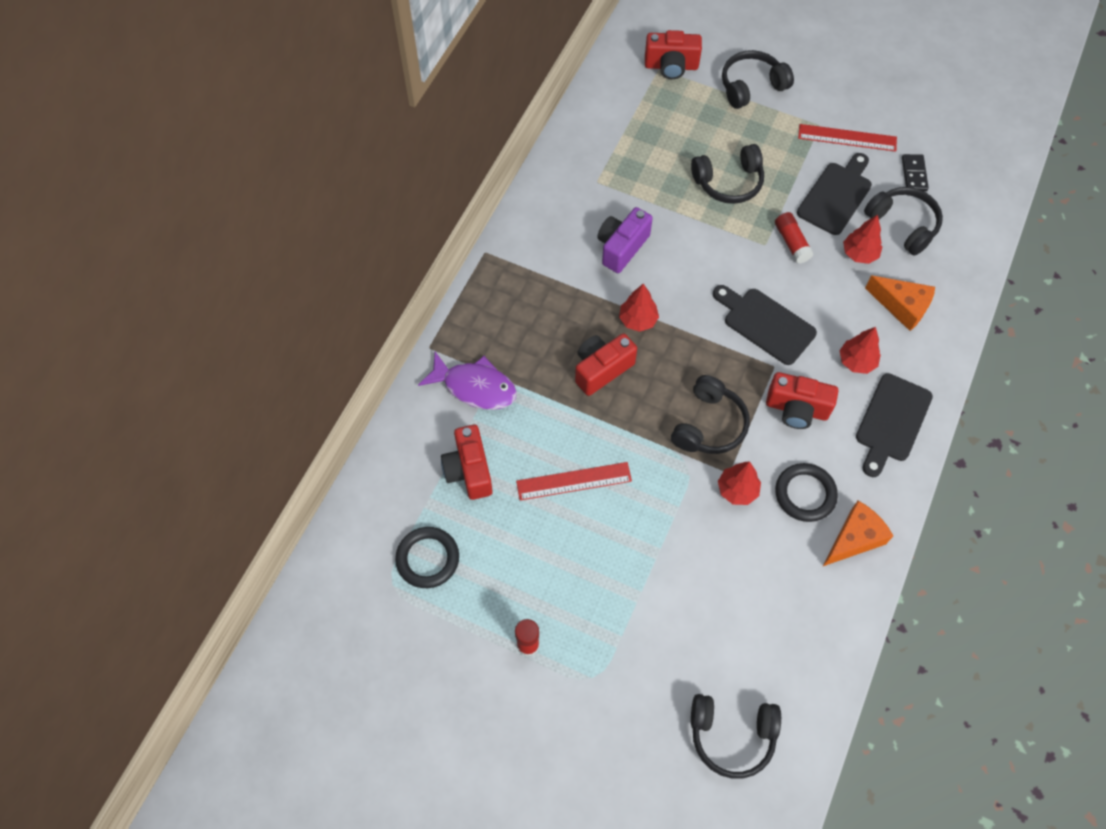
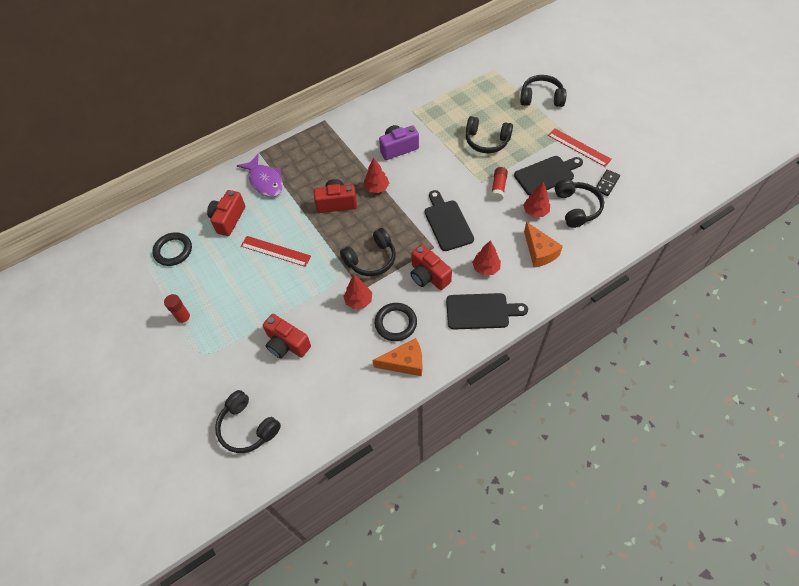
camera: 35 degrees right, 5 degrees down
(671, 66) = (501, 70): red camera -> red camera (287, 344)
(892, 421) = (481, 311): black cutting board -> black cutting board turned 150 degrees counterclockwise

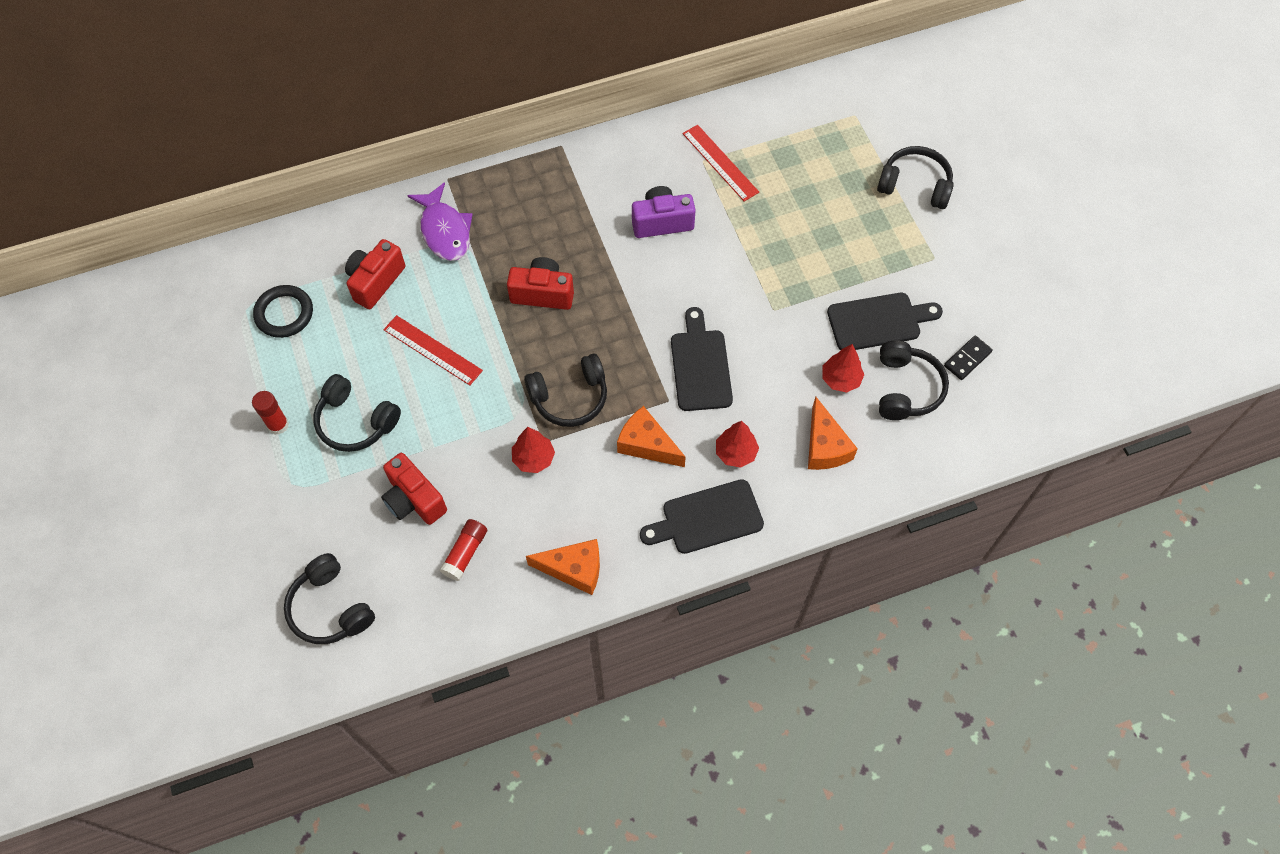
camera: 10 degrees right, 5 degrees up
(376, 188) = (610, 282): red tree -> none
(395, 323) = (578, 506): black ring -> none
(428, 276) = (647, 444): red camera -> orange cheese
(481, 311) = (707, 518): black cutting board -> black cutting board turned 150 degrees clockwise
(486, 141) = (803, 241): black headphones -> black headphones (355, 422)
(498, 188) = (796, 326): red glue stick -> red glue stick (465, 553)
(579, 147) = (945, 286): red ruler -> red ruler (720, 163)

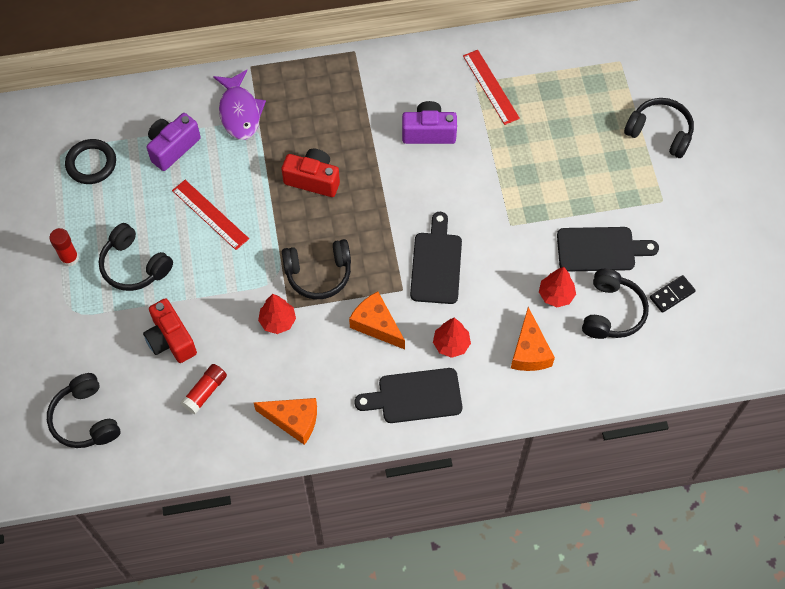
camera: 10 degrees right, 0 degrees up
(375, 281) = (173, 147): red camera -> purple camera

